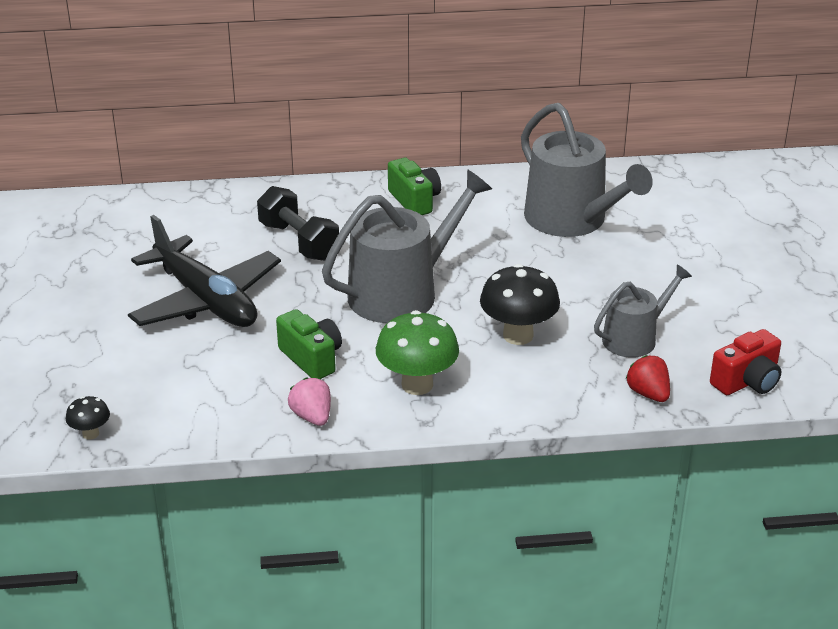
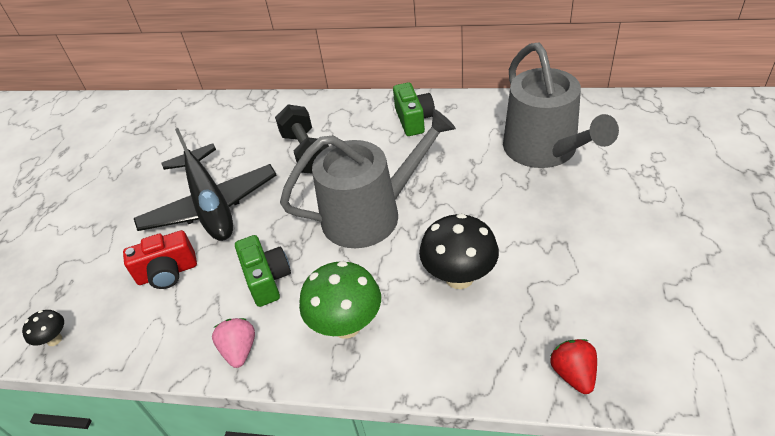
camera: 20 degrees right, 10 degrees up
(635, 338) = (574, 296): grey watering can -> none
(747, 382) = (688, 374): red camera -> red camera (167, 273)

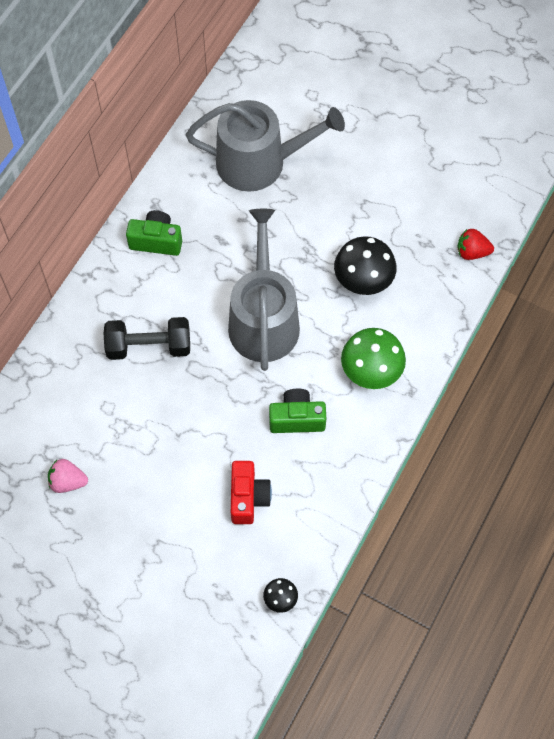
camera: 75 degrees left, 20 degrees up
(210, 205) = (177, 448): black plane -> none
(239, 350) = (359, 454): pink strawberry -> pink strawberry (68, 481)

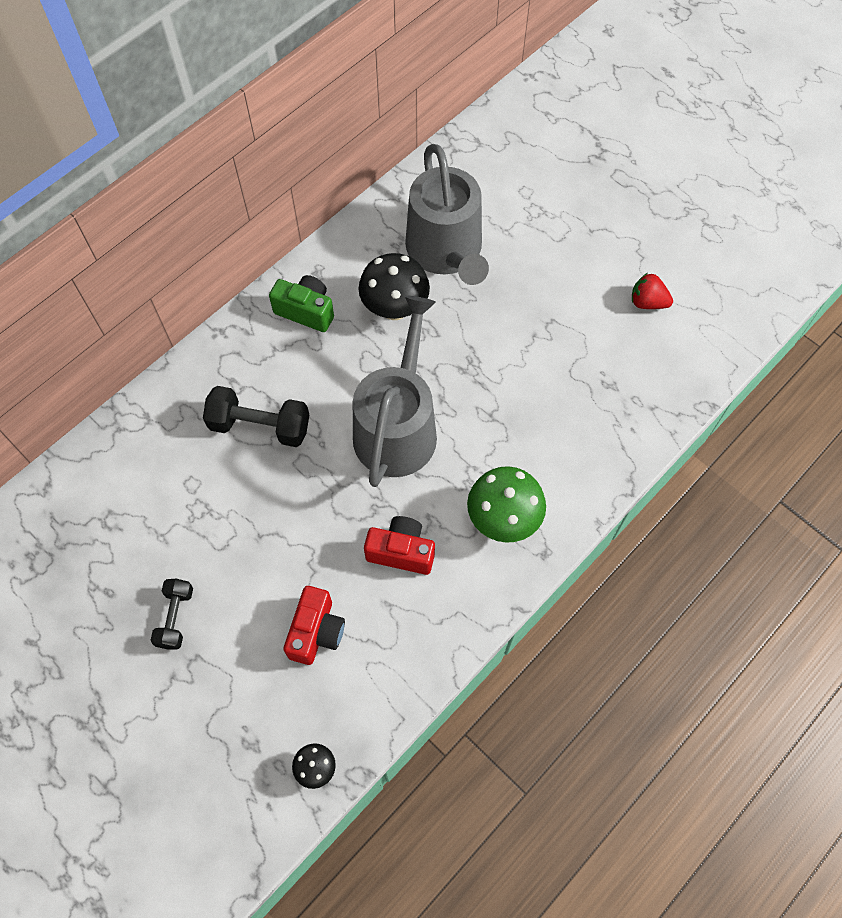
camera: 15 degrees right, 0 degrees up
(68, 481) = (119, 558): pink strawberry -> none
(130, 516) = (175, 617): none -> black dumbbell
(260, 162) = (446, 252): grey watering can -> grey watering can turned 60 degrees clockwise
(297, 418) = (401, 551): green camera -> red camera
(363, 282) = (524, 412): black mushroom -> black mushroom (395, 309)
(472, 252) = (661, 407): red strawberry -> red strawberry (647, 302)

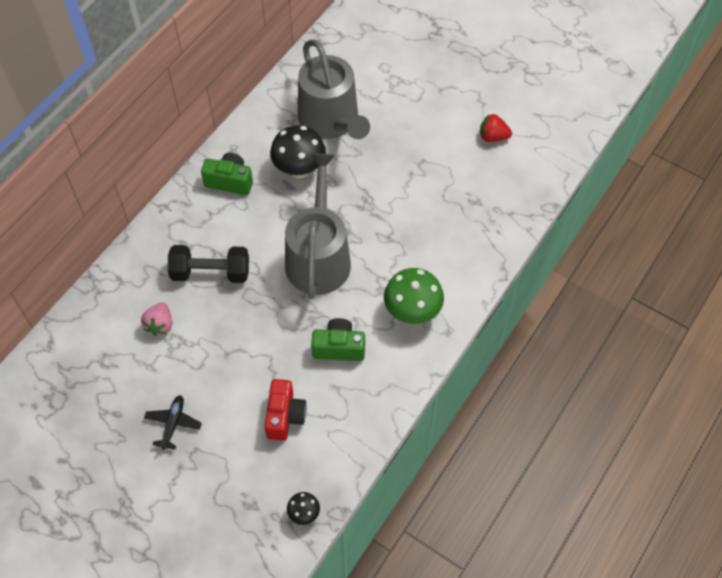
camera: 10 degrees left, 5 degrees down
(175, 617) = (173, 423): black dumbbell -> black plane
(184, 484) = (160, 325): none -> pink strawberry
(401, 551) = (339, 347): red camera -> green camera

